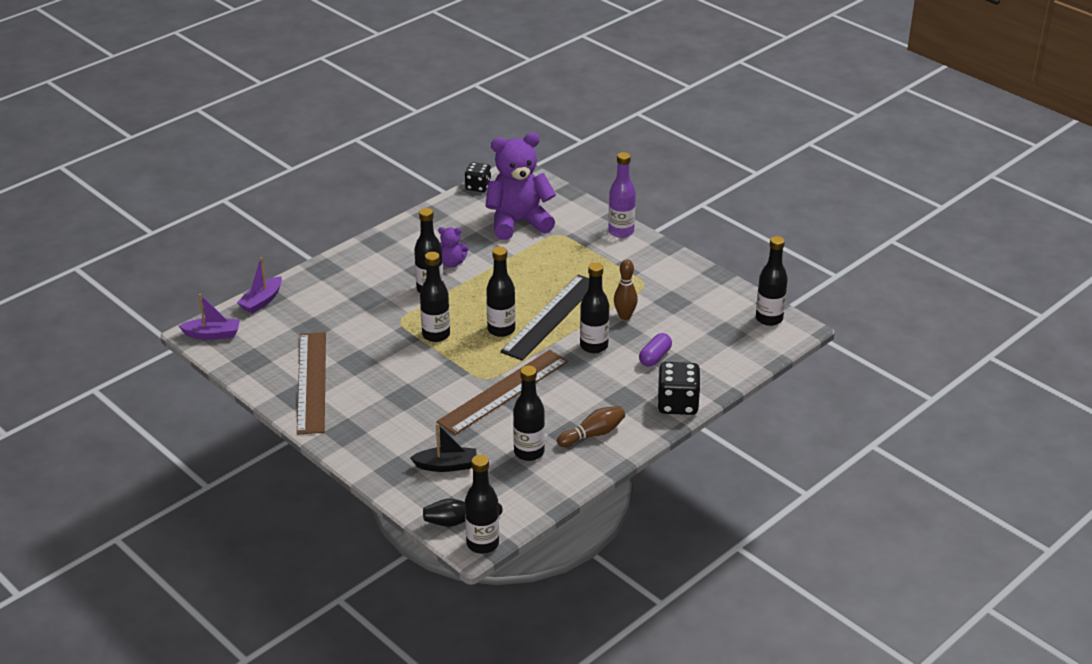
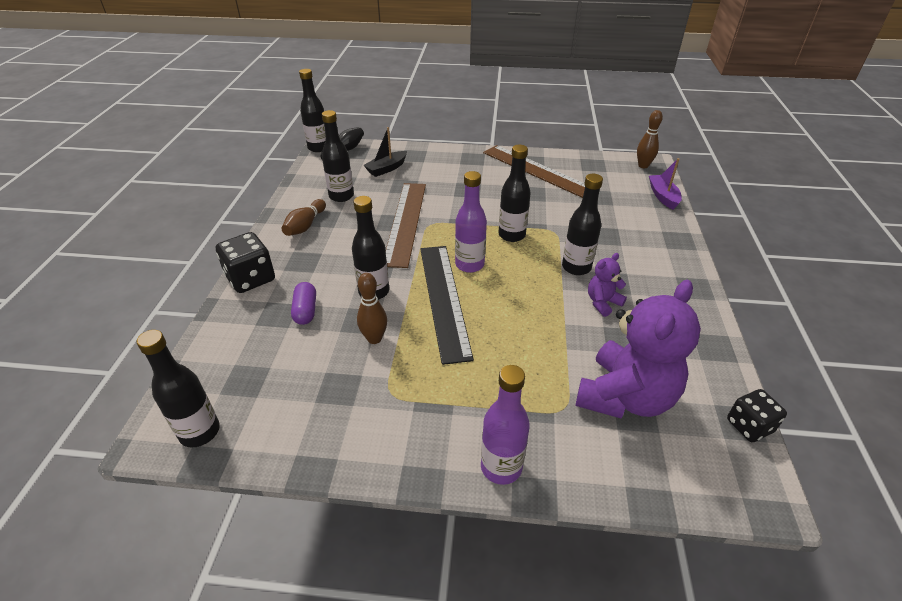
camera: 140 degrees right, 5 degrees up
(212, 334) = (643, 166): purple boat -> brown bowling pin
(501, 330) = (469, 265): black bottle -> purple bottle

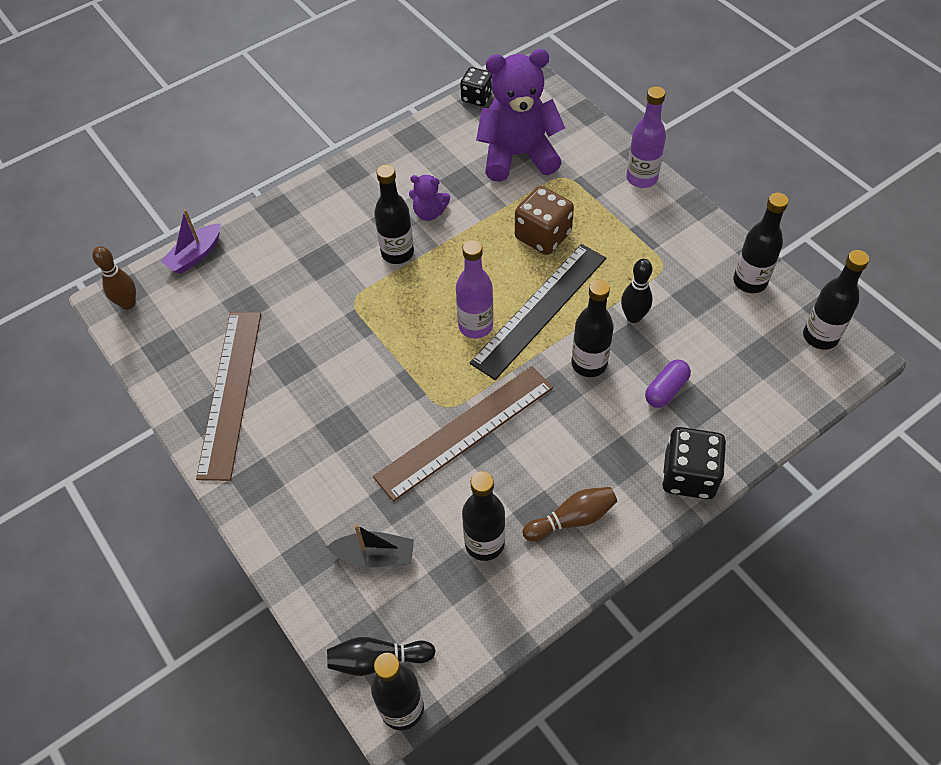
camera: 130 degrees left, 15 degrees up
(374, 338) = (633, 317): brown bowling pin -> black bowling pin
(509, 346) = (543, 236): none -> brown dice
(511, 235) = (394, 327): black bottle -> black bottle (750, 281)

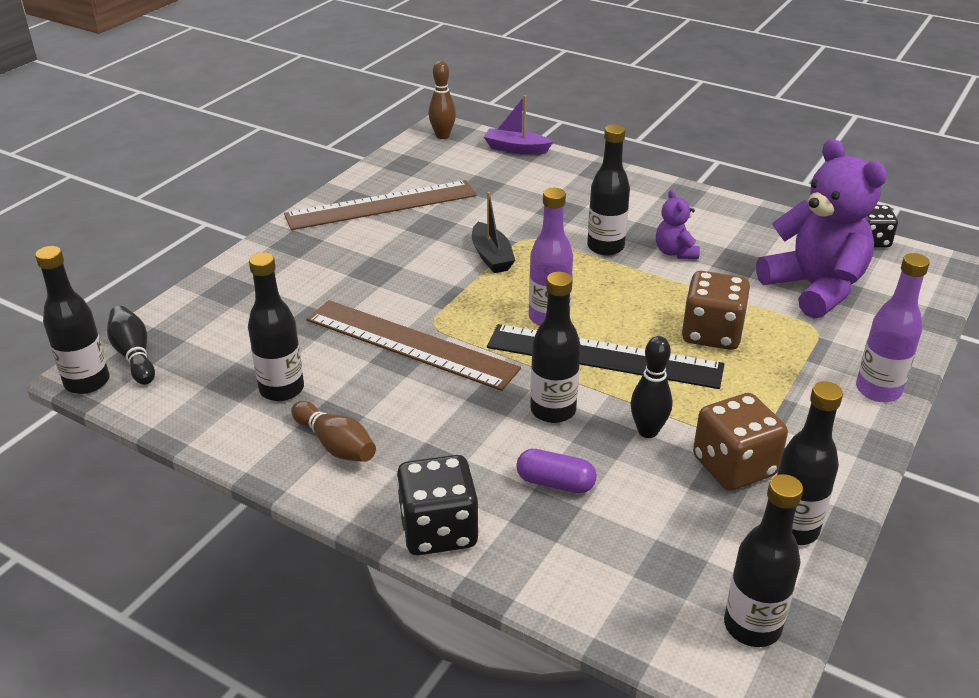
camera: 65 degrees right, 20 degrees down
(375, 556) = (243, 325): black boat -> black boat (491, 257)
(685, 285) = (734, 466): none -> brown dice

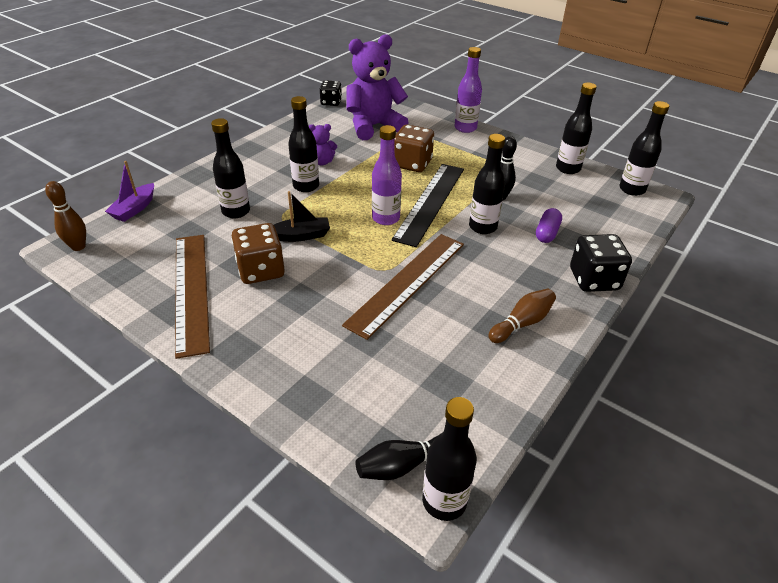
camera: 85 degrees left, 5 degrees up
(281, 389) = (459, 353): black bottle -> black bottle (236, 211)
(734, 466) = (526, 176): brown dice -> brown dice (261, 270)

